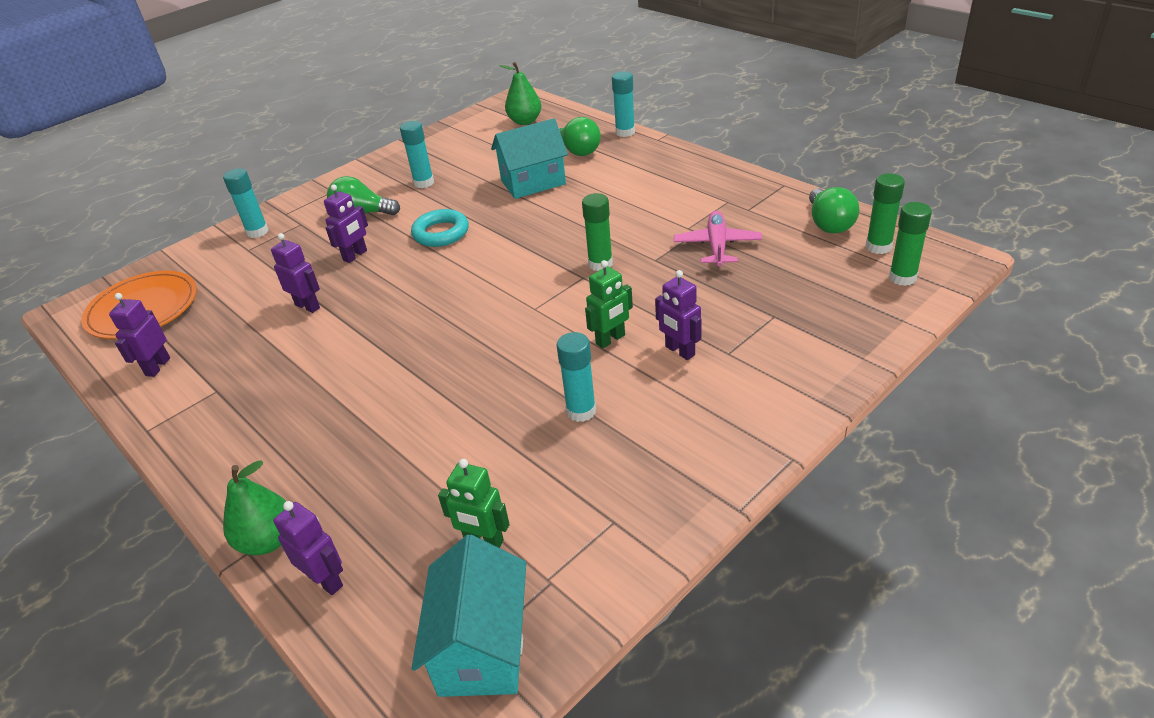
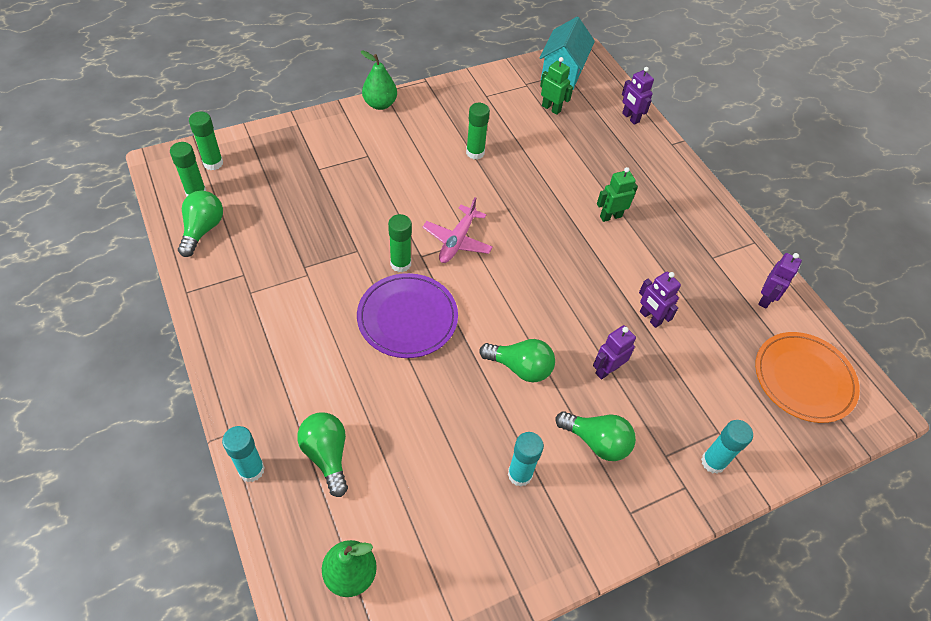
camera: 170 degrees left, 15 degrees up
(268, 540) = (661, 145): green pear -> green pear (380, 104)
(441, 233) = (520, 367): turquoise ring -> green light bulb
(533, 182) = (402, 412): turquoise house -> none
(565, 230) = (407, 318): none -> purple plate
(581, 411) = (475, 153): turquoise glue stick -> green glue stick
(610, 340) = (432, 192): green robot -> green robot (610, 216)
(679, 351) = (395, 167): purple robot -> none
(717, 246) = (302, 244): pink plane -> pink plane (457, 241)

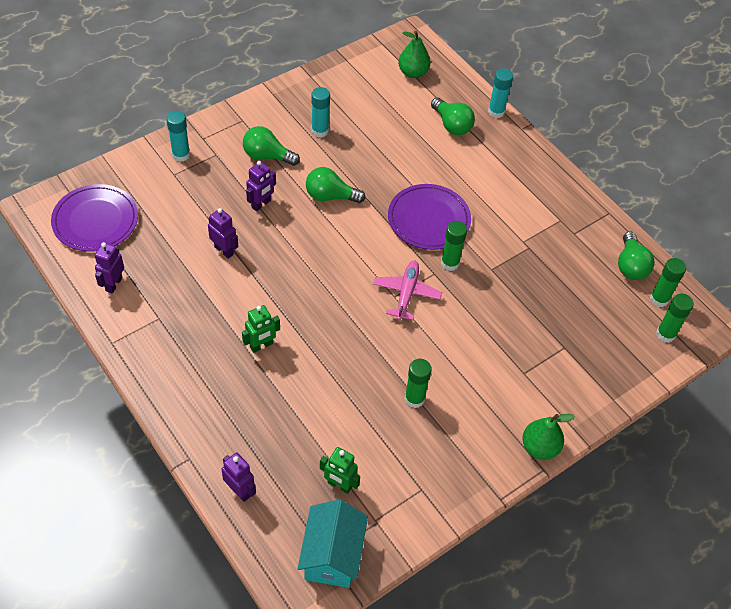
camera: 170 degrees right, 0 degrees up
(803, 379) = (95, 220): orange plate -> purple plate

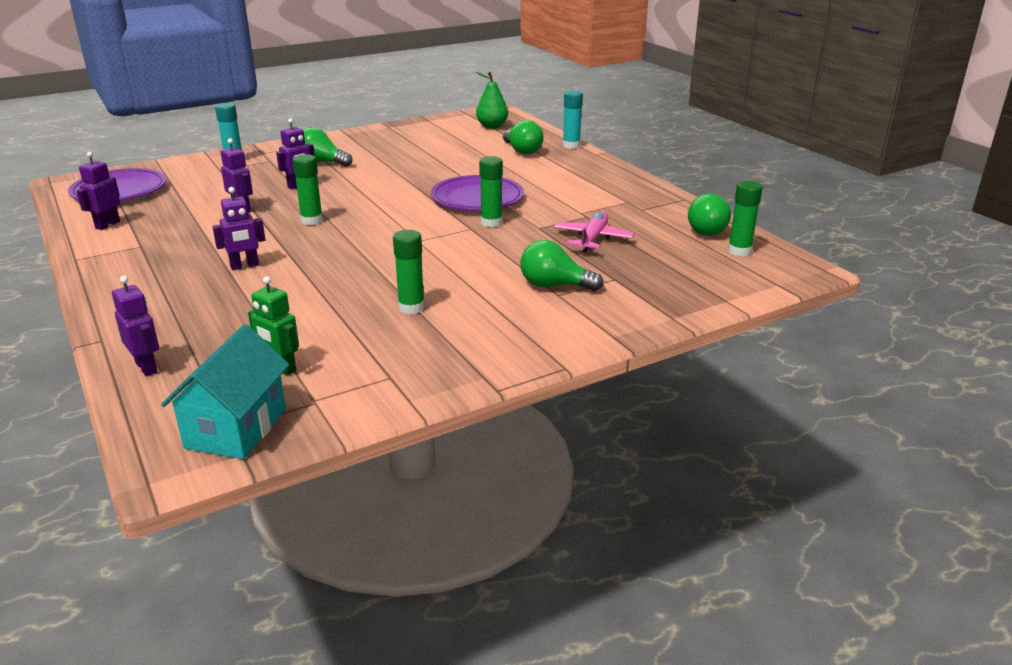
camera: 10 degrees right, 25 degrees down
(261, 346) = (244, 266): green robot -> purple robot
(320, 131) = (383, 151): turquoise glue stick -> none
(330, 196) = (375, 183): green light bulb -> green light bulb (554, 285)
(406, 293) = (433, 239): pink plane -> pink plane (593, 239)
(539, 447) = (564, 350): green pear -> none
(665, 334) = (746, 274): green glue stick -> green glue stick (312, 220)

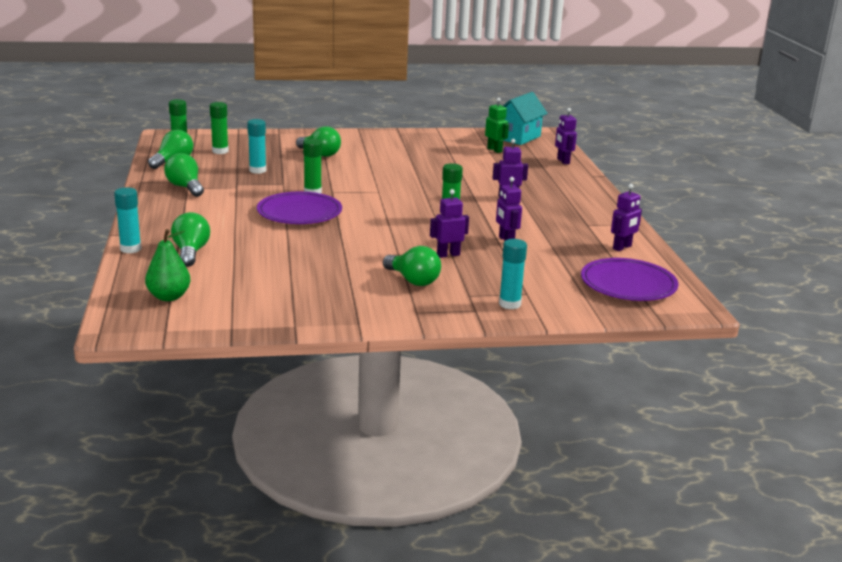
camera: 160 degrees left, 5 degrees down
(411, 307) = (413, 159): green glue stick -> green glue stick (220, 151)
(593, 239) = (257, 170): pink plane -> turquoise glue stick
(629, 201) = (185, 187): none -> green light bulb

